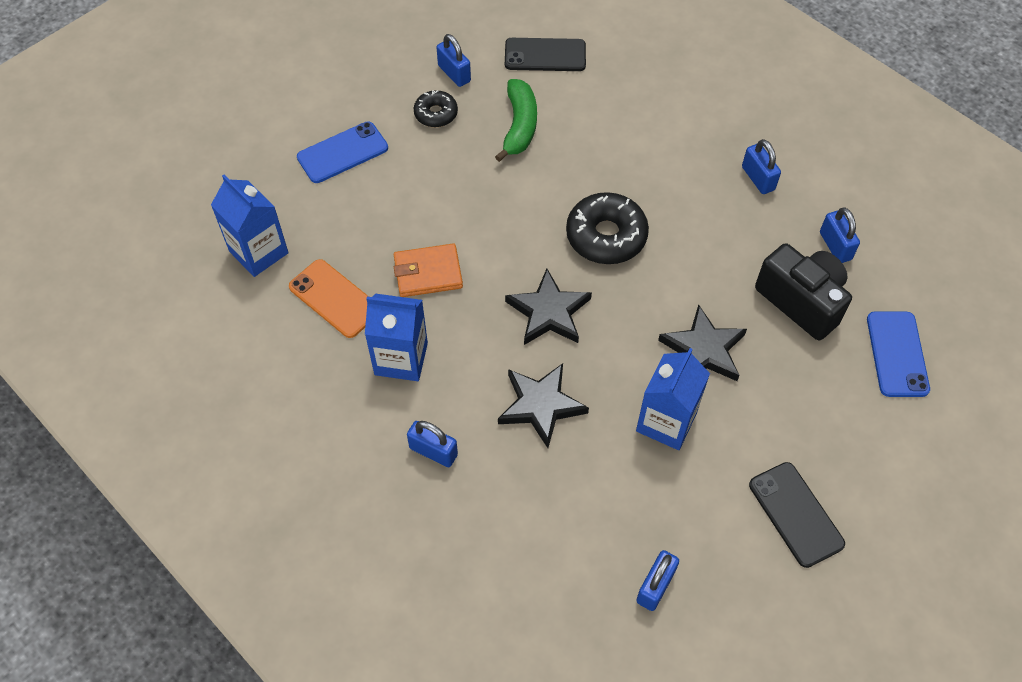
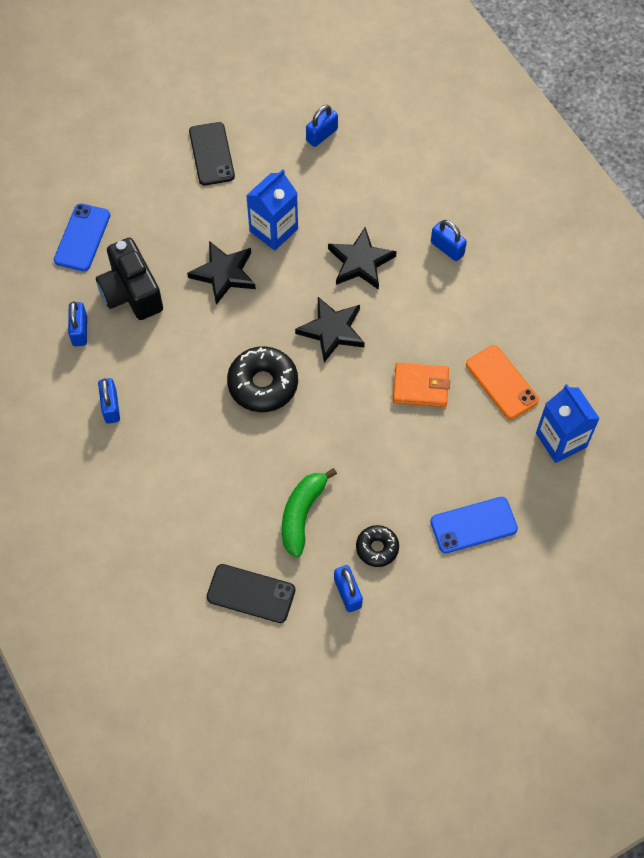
camera: 165 degrees left, 5 degrees up
(401, 359) = (457, 320): blue carton -> none

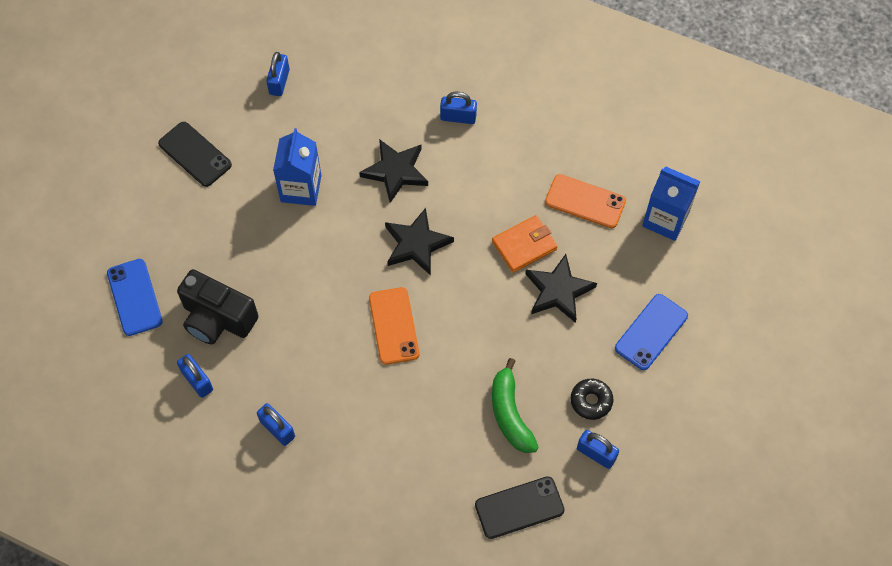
camera: 35 degrees left, 0 degrees up
(224, 274) = (287, 252): black star -> black star (558, 291)
(263, 384) = (393, 326): black donut -> orange phone

